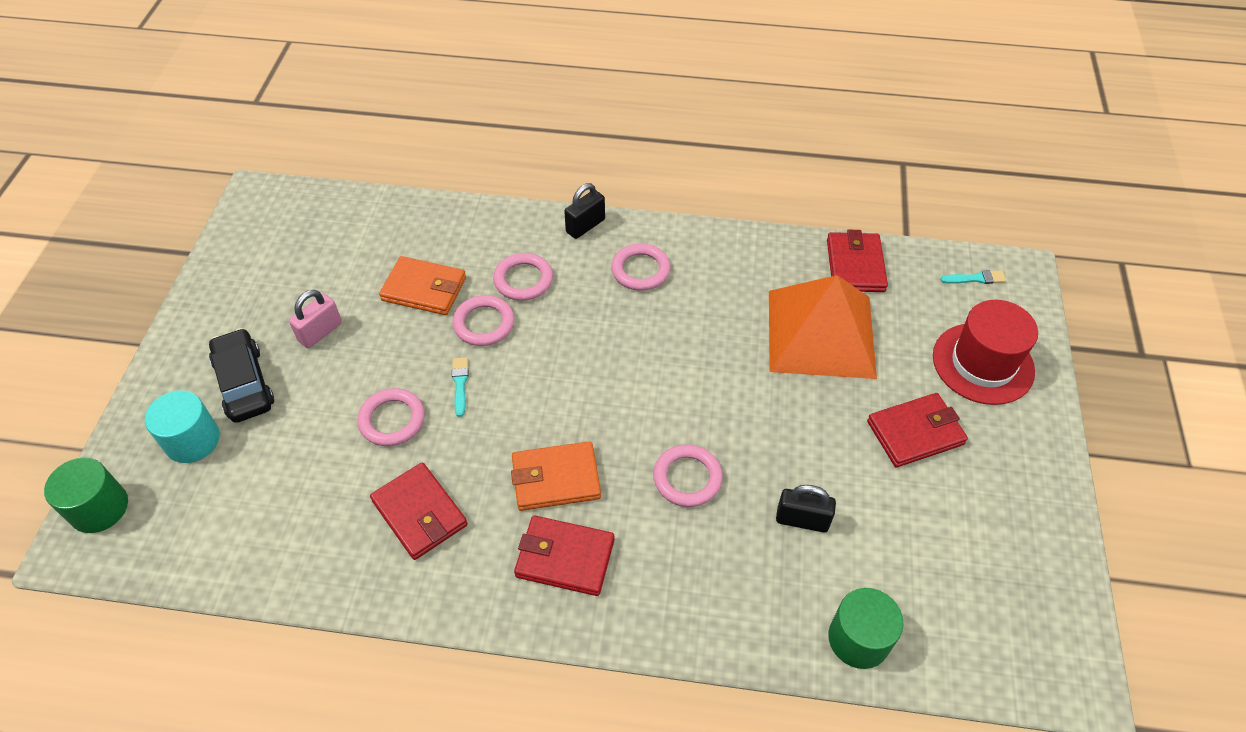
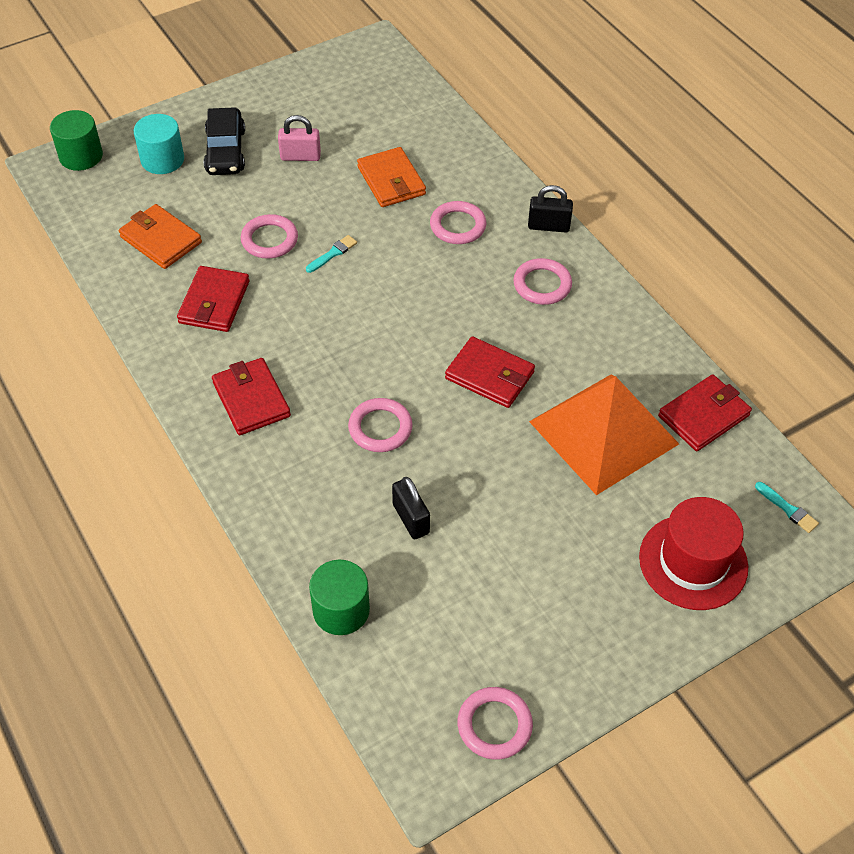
camera: 50 degrees right, 0 degrees up
(244, 383) = (225, 151): black car -> black car turned 150 degrees clockwise
(484, 323) = (396, 231): pink ring -> pink ring (494, 725)
(556, 479) = (308, 355): orange wallet -> orange wallet (161, 240)
(915, 433) = (567, 550): red wallet -> red wallet (489, 375)

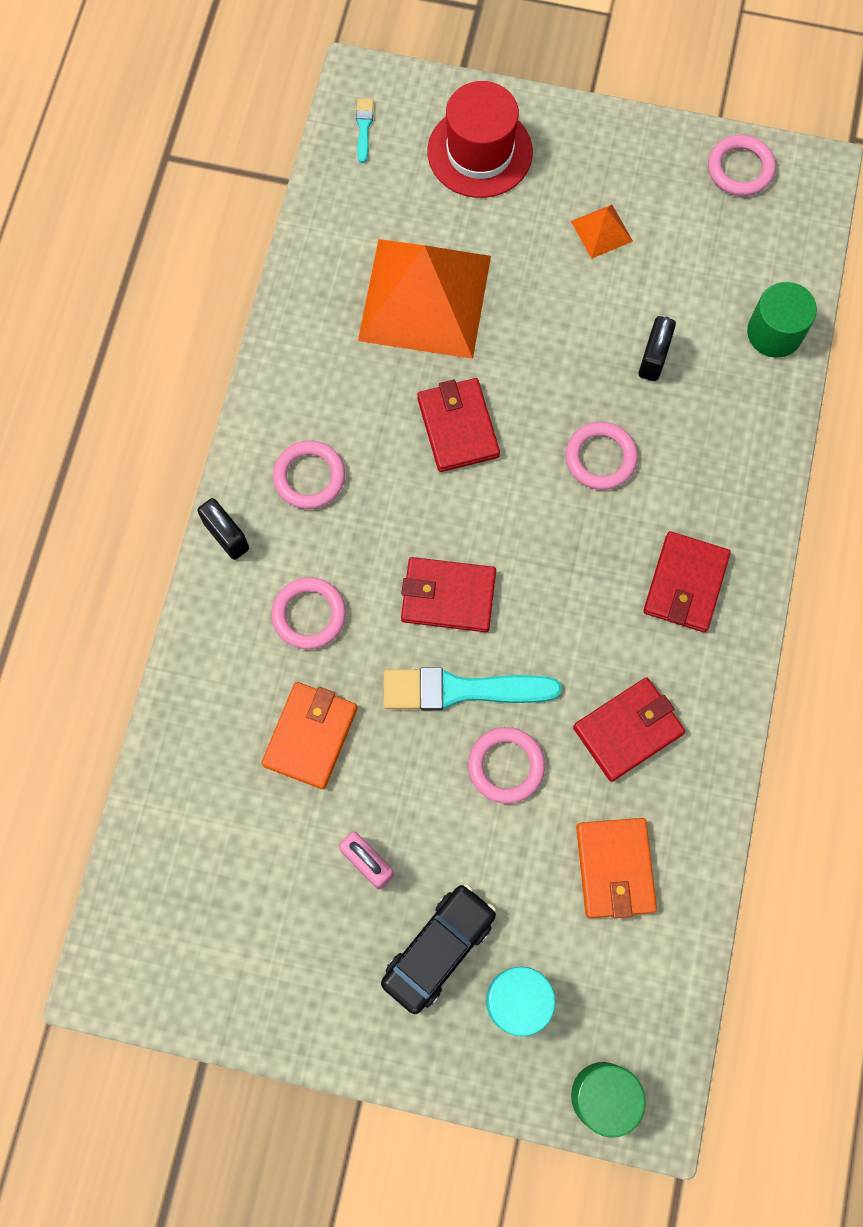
camera: 135 degrees left, 20 degrees up
(333, 253) = (461, 690): turquoise brush -> turquoise brush, size x2.18
(543, 578) = (601, 231): none -> orange pyramid
(703, 416) = (330, 243): red wallet -> red wallet (448, 596)

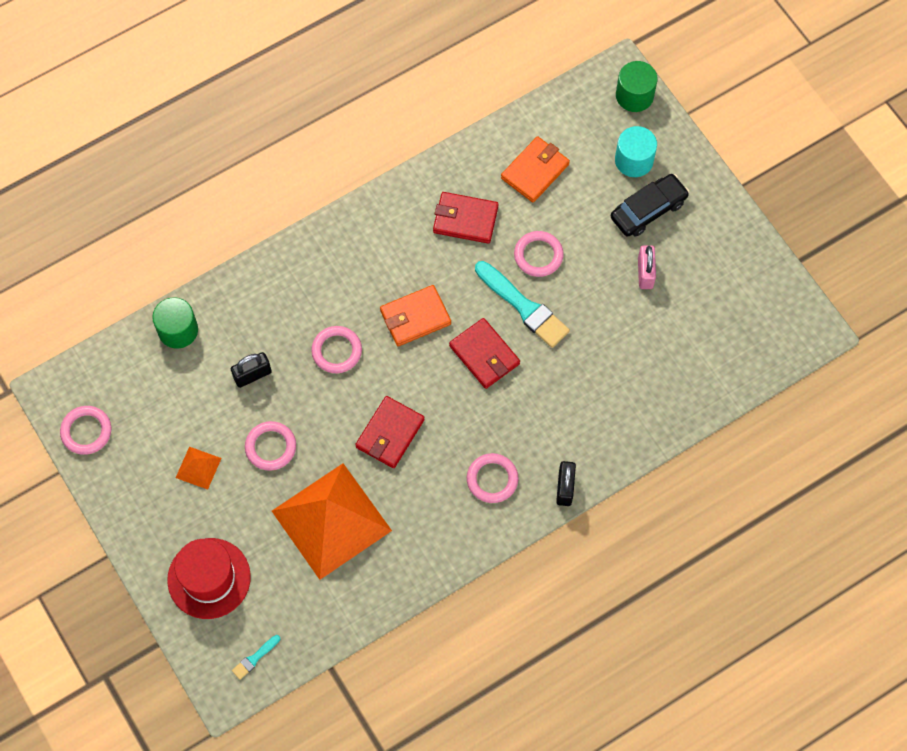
camera: 135 degrees left, 5 degrees down
(309, 615) = (562, 409): pink ring -> pink ring (271, 447)
(310, 736) = (617, 351): orange wallet -> orange wallet (415, 317)
(438, 949) = (648, 210): black car -> black car turned 150 degrees clockwise
(685, 584) = (365, 256): red wallet -> none

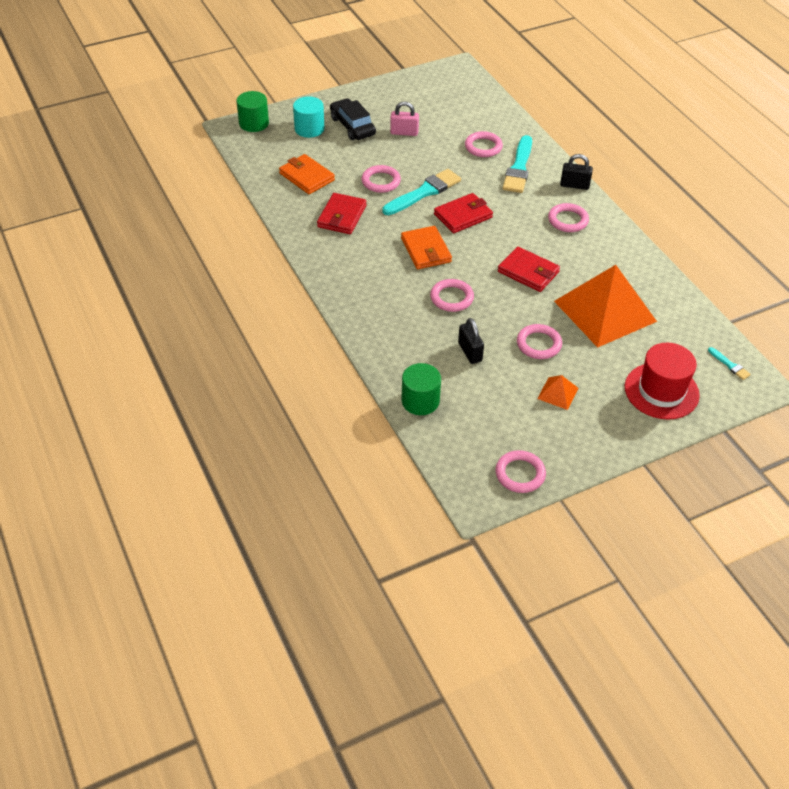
camera: 85 degrees left, 20 degrees down
(591, 418) = (519, 168): none -> turquoise brush
(630, 372) = (483, 147): none -> pink ring

